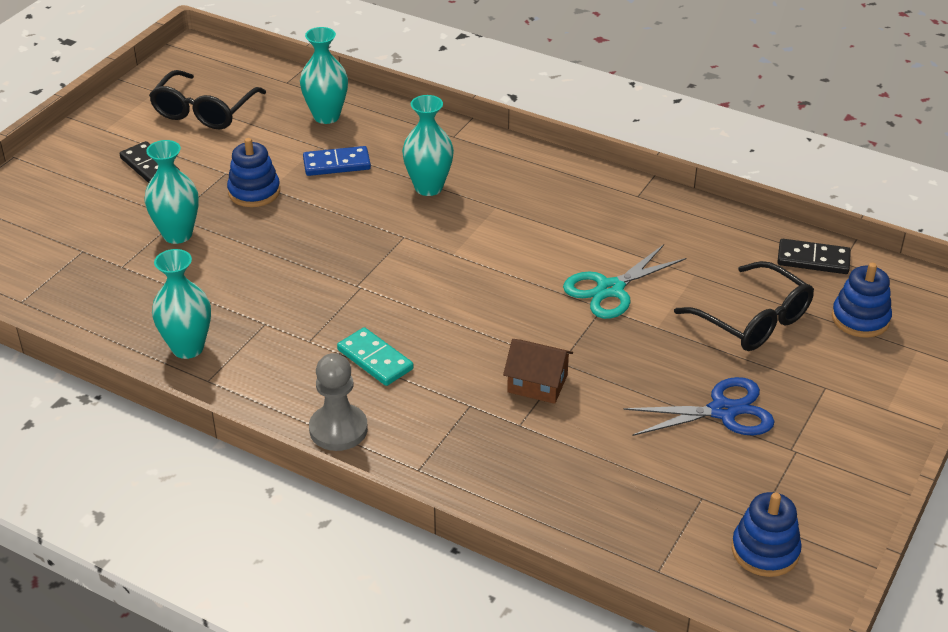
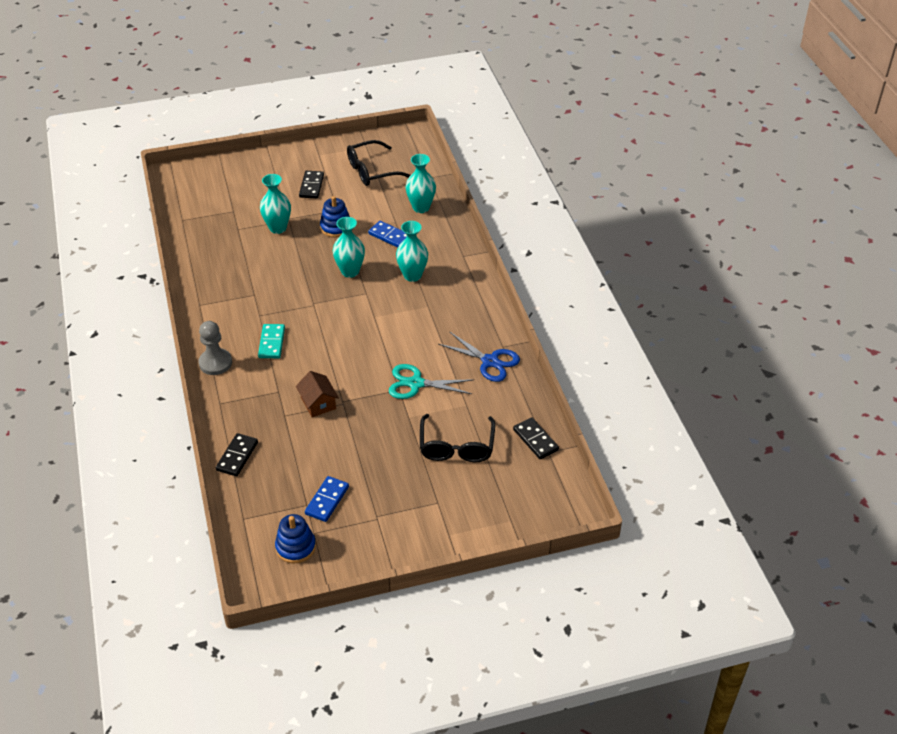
camera: 45 degrees right, 5 degrees up
(187, 348) = (211, 285): turquoise vase -> turquoise vase (350, 271)
(538, 510) = (237, 456): none -> black domino
(715, 475) = (327, 500): none -> blue domino
(723, 411) = (374, 476): blue scissors -> blue scissors (490, 361)
(860, 318) = (509, 485): blue stacking toy -> none

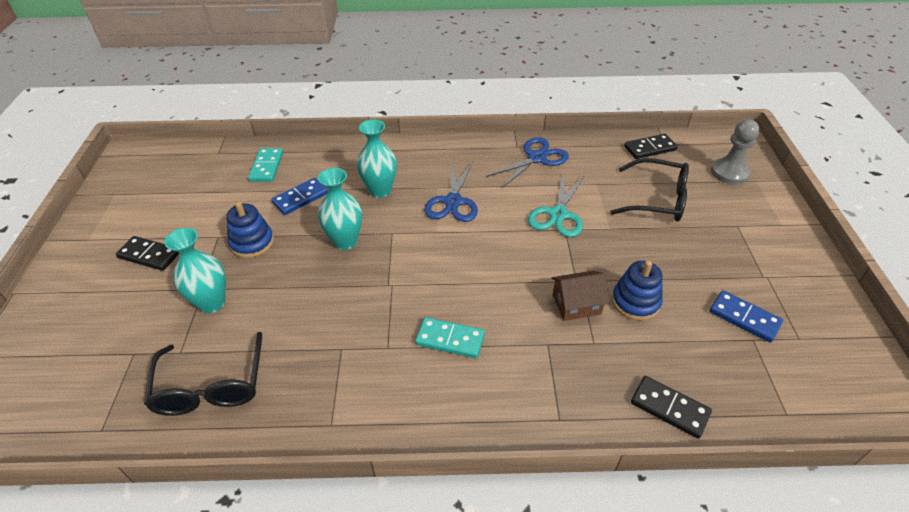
camera: 75 degrees left, 0 degrees up
(215, 363) = (472, 416): grey pawn -> grey pawn (729, 173)
(295, 547) = (826, 360): blue stacking toy -> blue stacking toy (635, 302)
(371, 171) = (166, 195): black glasses -> black glasses (211, 386)
(412, 319) = (453, 202): none -> blue scissors
(421, 207) = (266, 167): turquoise vase -> turquoise domino

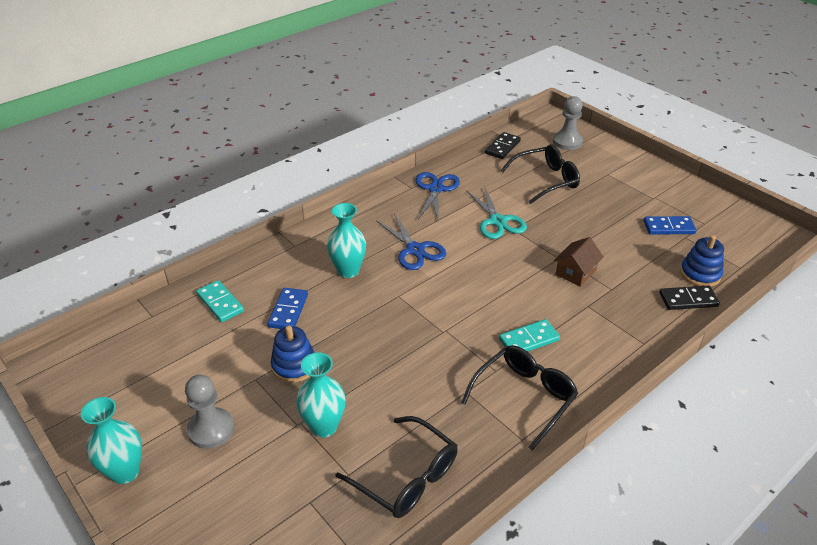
camera: 40 degrees left, 5 degrees down
(149, 255) = (211, 429): black domino -> grey pawn
(345, 241) = (371, 321): turquoise vase -> turquoise vase (125, 472)
(380, 389) = (524, 397): none -> black glasses
(635, 302) = (606, 251): blue stacking toy -> blue stacking toy (700, 274)

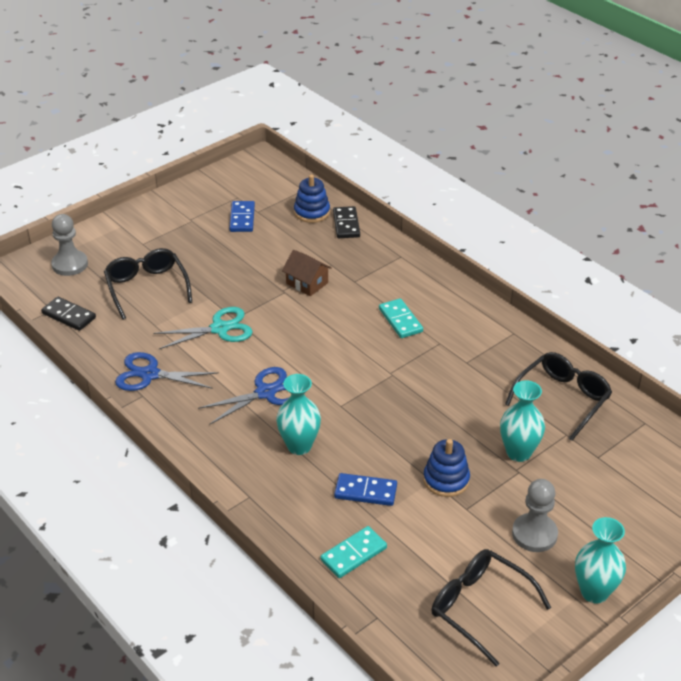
camera: 90 degrees left, 0 degrees up
(524, 397) = (469, 328): black glasses -> black glasses (479, 607)

